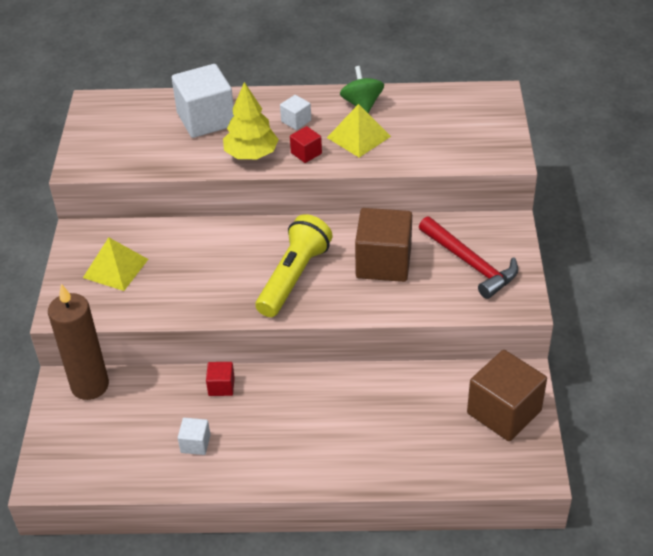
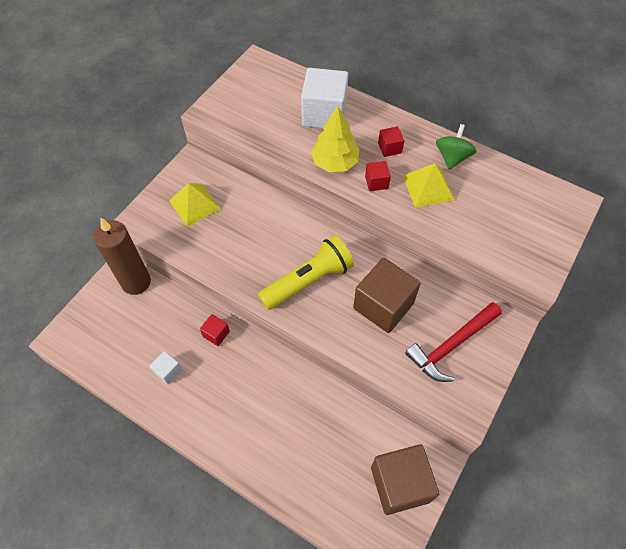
camera: 30 degrees right, 15 degrees up
(296, 121) = (389, 148): white cube -> red cube
(470, 264) = (451, 345): red hammer -> red hammer turned 60 degrees clockwise

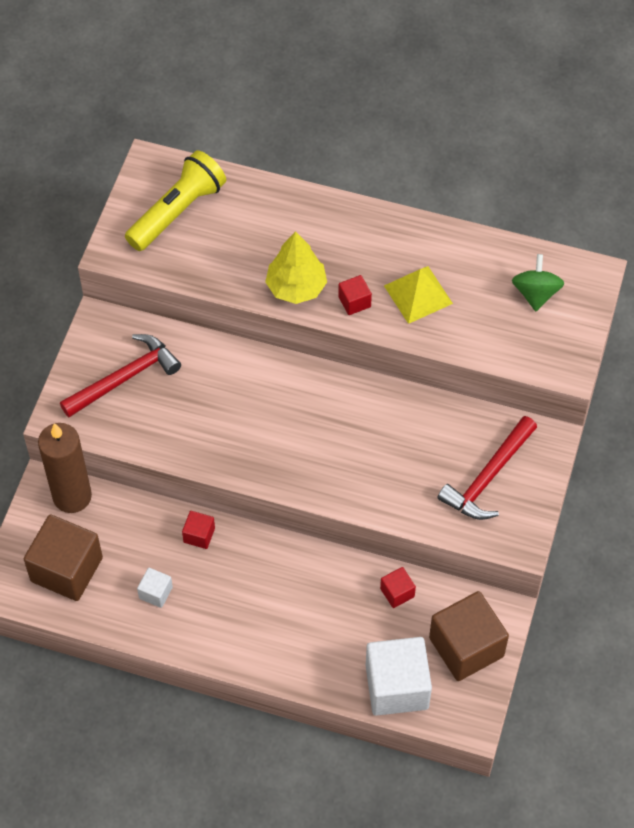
camera: 15 degrees left, 0 degrees up
(194, 204) = (125, 378): yellow pyramid -> red hammer
(308, 281) = (301, 442): yellow flashlight -> yellow flashlight (178, 211)
(324, 114) = (263, 223): white cube -> white cube (397, 687)
(383, 305) = (398, 450): brown cube -> brown cube (66, 569)
(389, 148) = (359, 252): red cube -> red cube (397, 592)
(452, 157) = (438, 248): green spinning top -> green spinning top (535, 293)

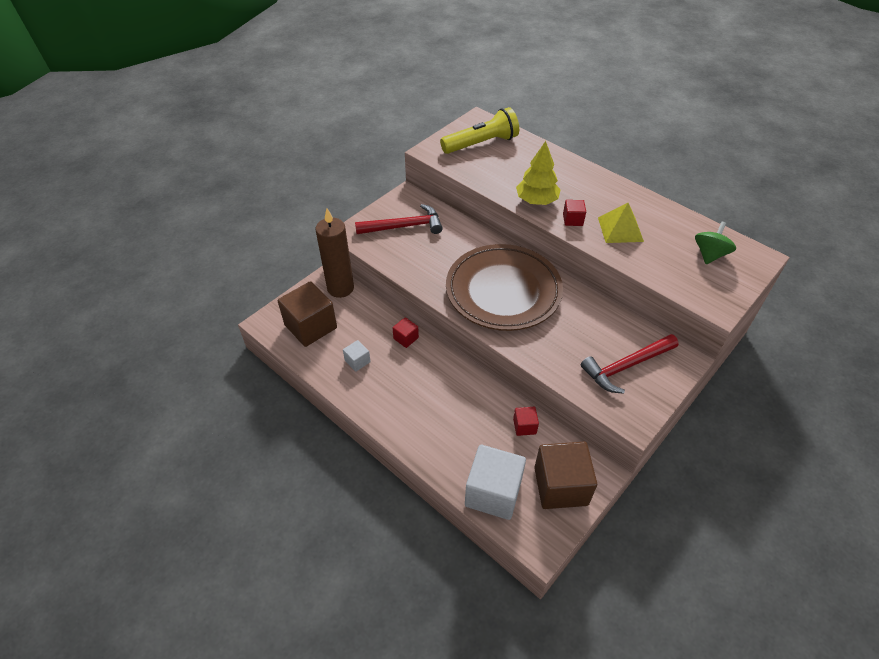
camera: 25 degrees right, 10 degrees down
(302, 429) = (503, 291): none -> brown plate

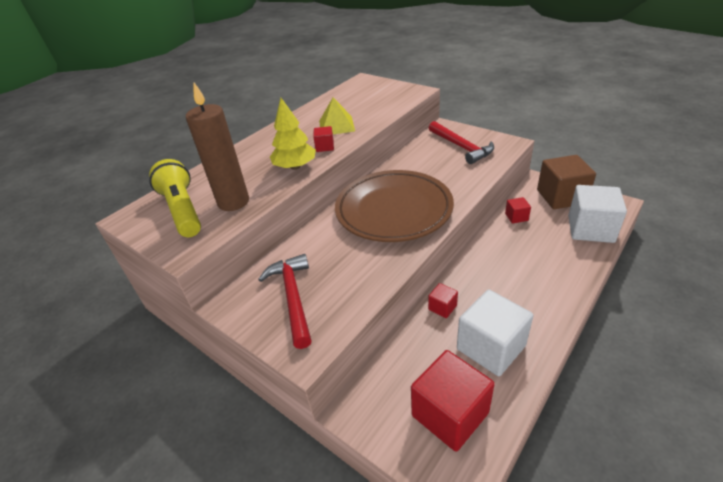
camera: 90 degrees left, 10 degrees down
(311, 326) = (450, 414): brown cube -> red cube
(340, 288) = (371, 391): brown candle -> brown candle (233, 202)
(357, 361) = (491, 347): white cube -> white cube, size x2.14
(709, 254) = (363, 94): green spinning top -> none

